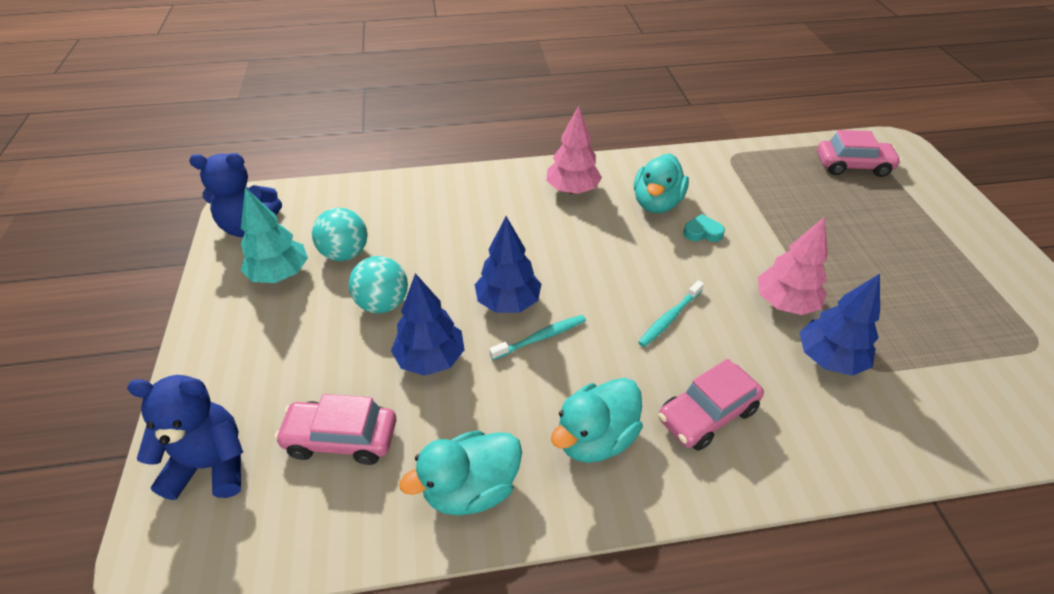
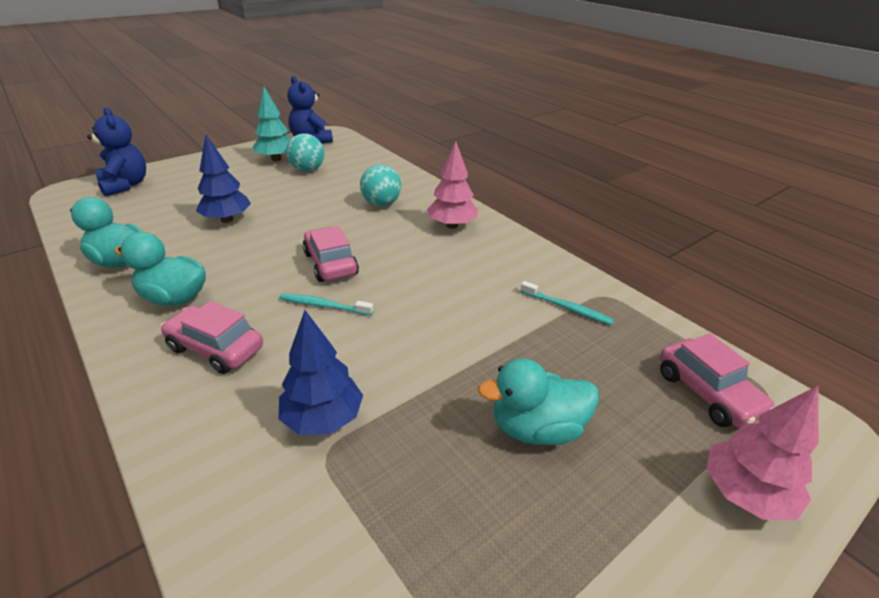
camera: 60 degrees right, 10 degrees down
(341, 439) = (151, 211): pink car -> pink car (330, 264)
(383, 303) = (269, 192): turquoise ball -> turquoise ball (381, 204)
(508, 302) = (297, 232): blue tree -> none
(540, 338) = (267, 252): turquoise toothbrush -> turquoise toothbrush (566, 308)
(656, 203) = (476, 268): turquoise duck -> turquoise duck (536, 428)
(702, 232) = (457, 301): turquoise heart -> none
(784, 303) = (390, 373): pink tree -> pink tree (744, 494)

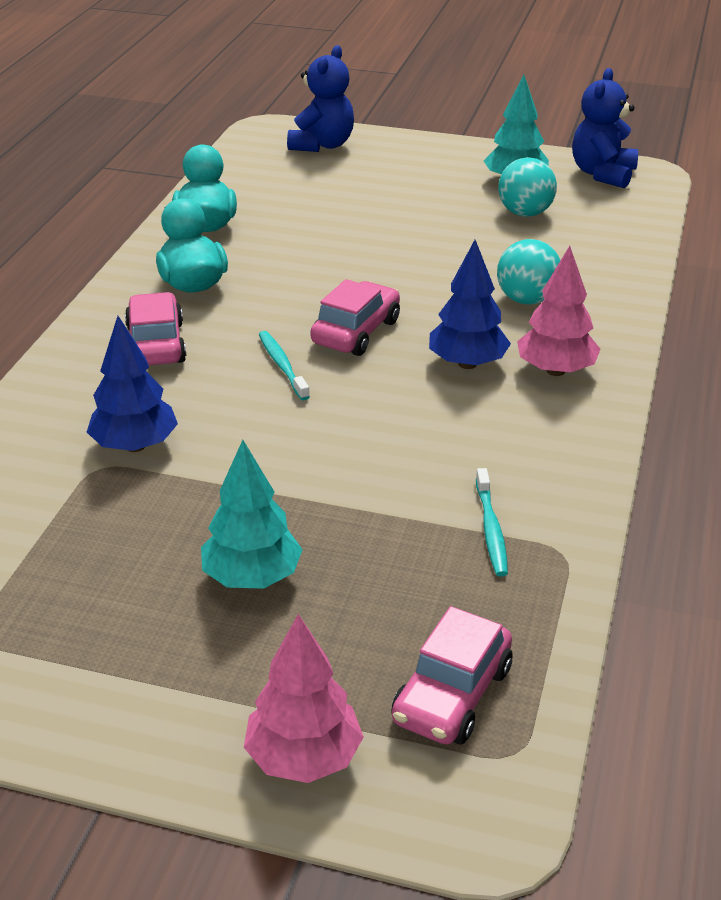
camera: 55 degrees right, 0 degrees up
(227, 219) = (346, 231): blue tree -> blue tree (467, 363)
(536, 428) = (252, 577): turquoise duck -> turquoise tree

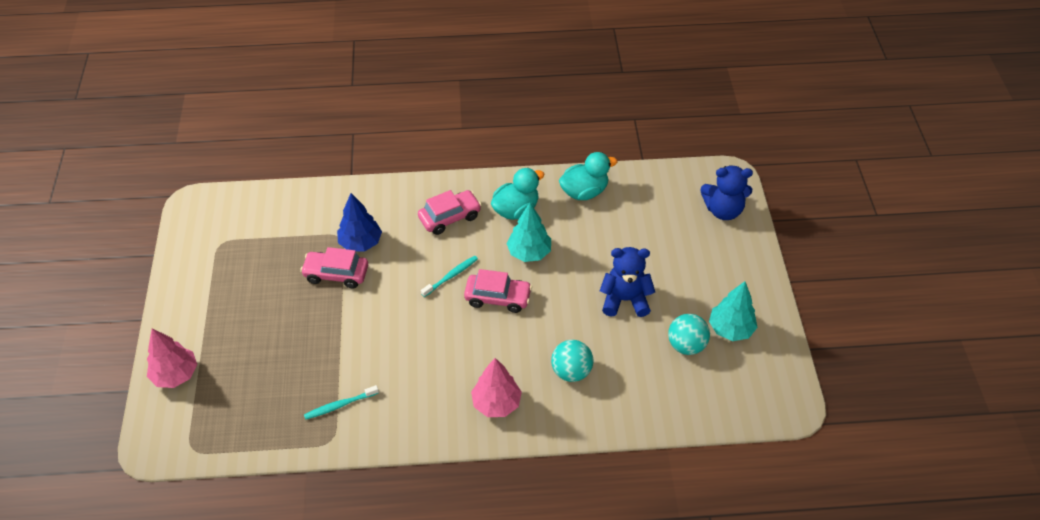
camera: 70 degrees right, 15 degrees up
(252, 577) = (279, 321): turquoise tree -> turquoise tree (529, 252)
(452, 695) = (222, 417): pink car -> pink car (336, 274)
(467, 363) = (486, 358): blue tree -> none
(602, 174) = (774, 379): blue teddy bear -> blue teddy bear (625, 300)

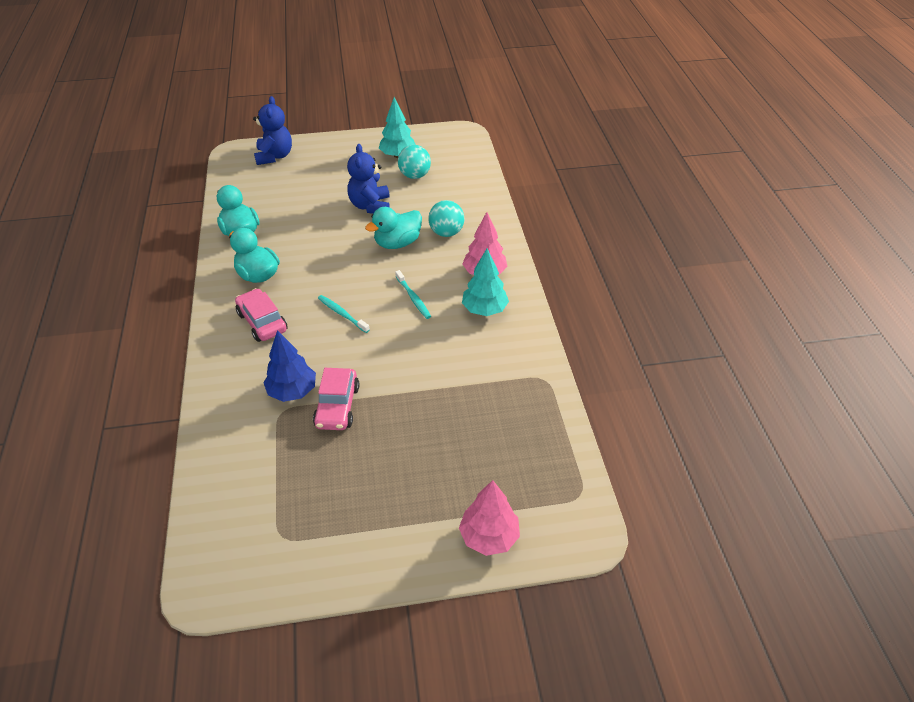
camera: 95 degrees left, 5 degrees down
(340, 405) = (504, 378): turquoise toothbrush -> turquoise toothbrush (413, 298)
(498, 298) = (369, 280): pink car -> none
(529, 252) = (314, 263): turquoise tree -> turquoise tree (484, 310)
(556, 324) = (397, 243): none -> turquoise duck

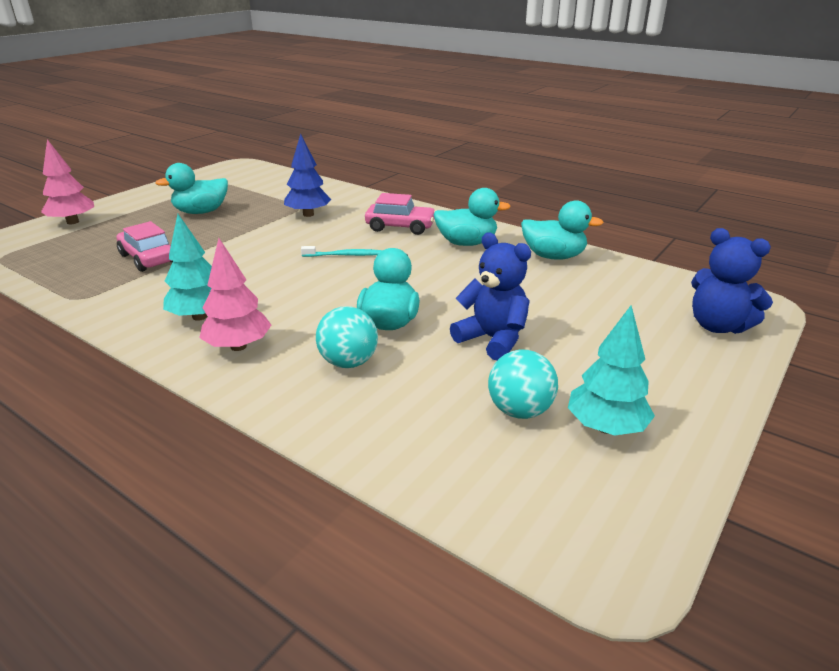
camera: 135 degrees right, 15 degrees down
(337, 406) = (262, 221): pink car -> pink car (148, 258)
(365, 467) = (201, 212): none -> turquoise duck
(413, 298) = (294, 291): turquoise toothbrush -> none

